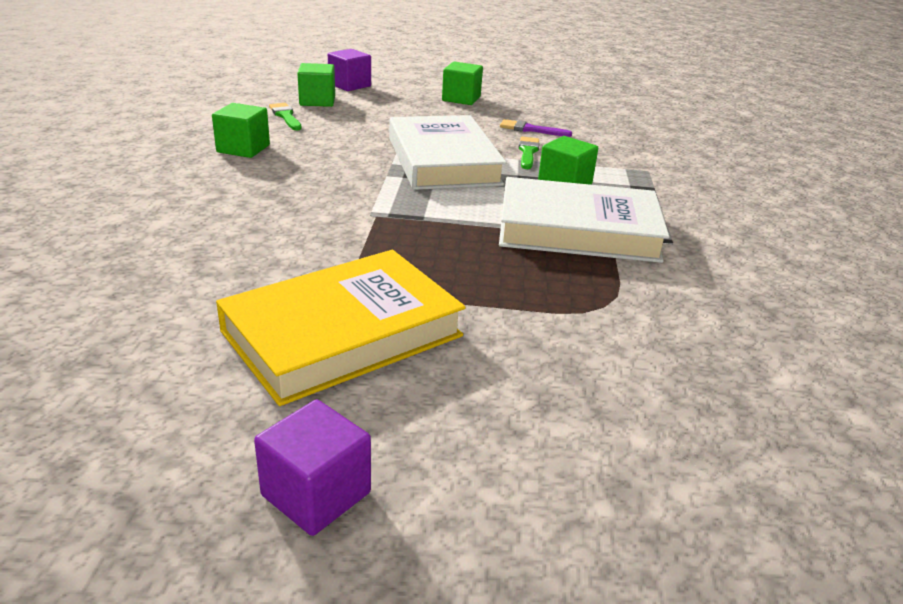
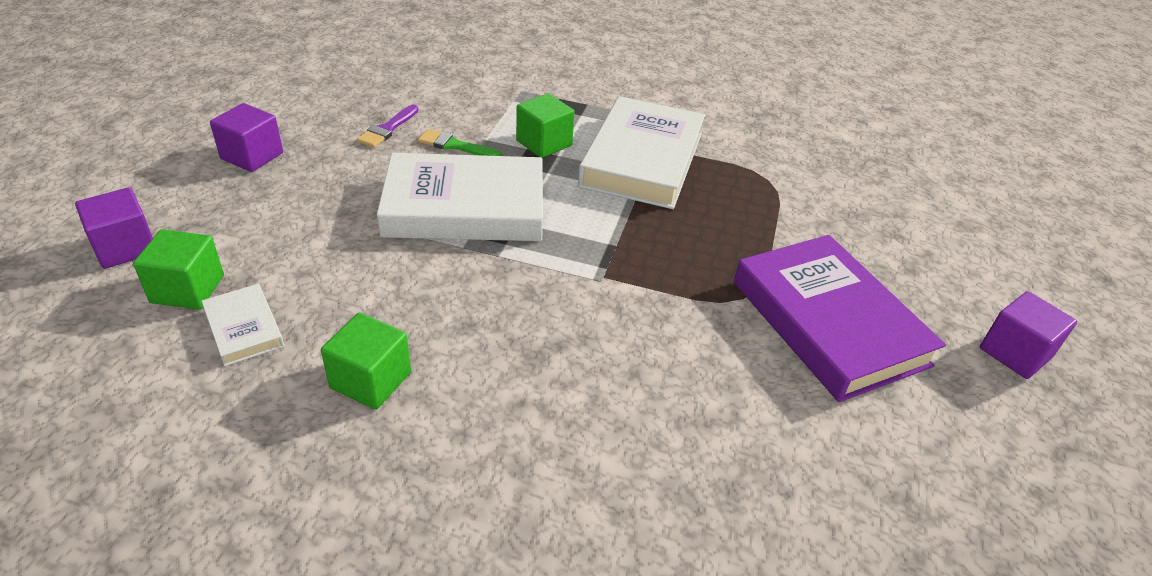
camera: 80 degrees left, 10 degrees up
(285, 116) = (244, 328): green brush -> white book
(342, 333) = (828, 323): yellow book -> purple book
(461, 99) = (252, 156): green cube -> purple cube

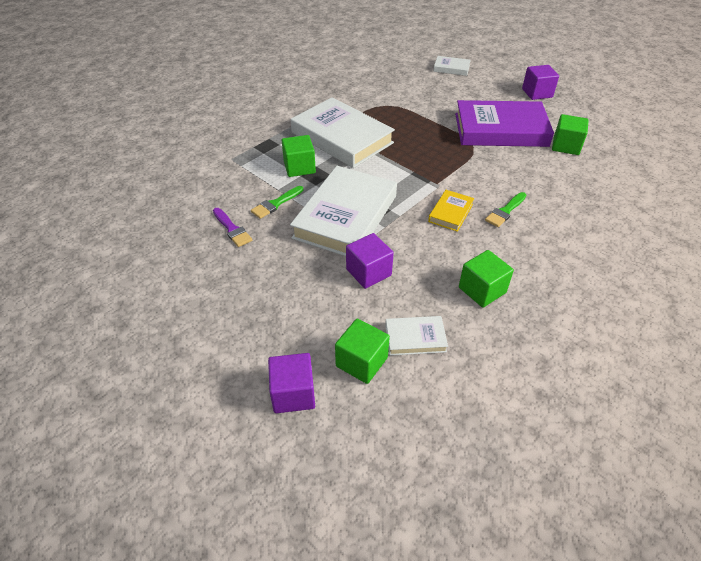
camera: 60 degrees left, 5 degrees up
(252, 156) = (216, 305): purple cube -> purple cube (368, 272)
(539, 307) = (450, 213): none -> yellow book
(586, 372) = (505, 211): none -> green brush
(865, 428) = (566, 146): none -> green cube
(962, 223) = (451, 68): none -> white book

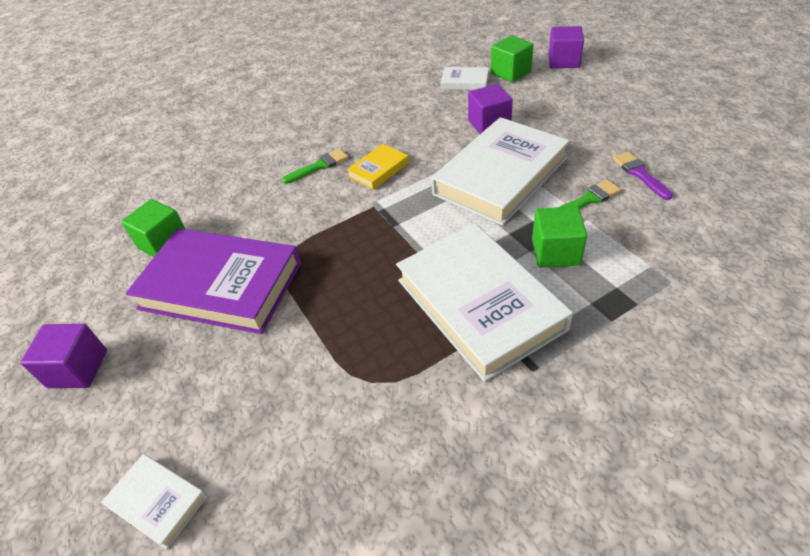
camera: 160 degrees left, 0 degrees up
(482, 290) = (393, 105): green cube -> none

